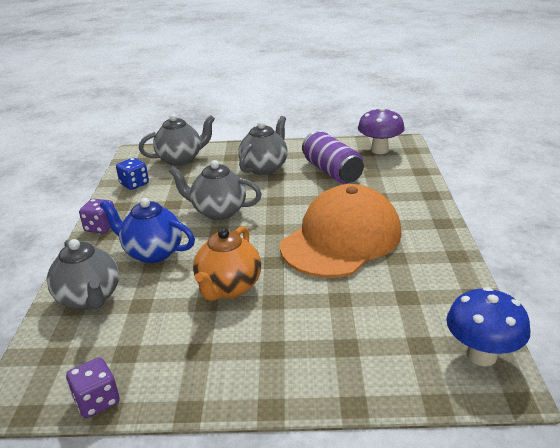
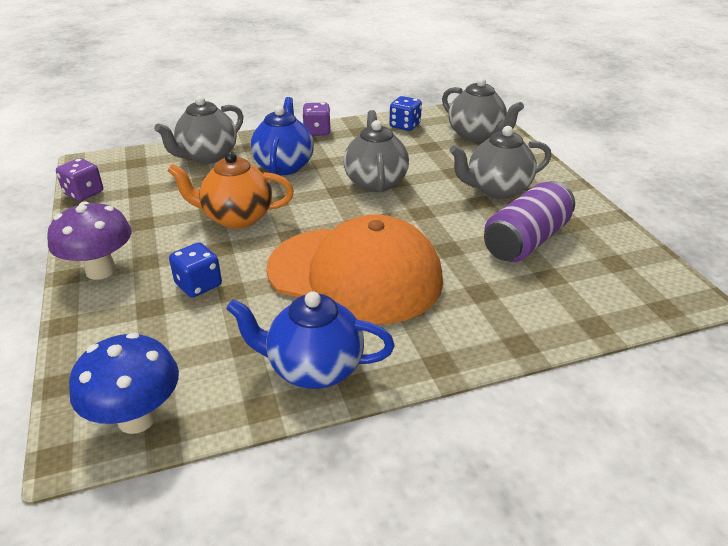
camera: 70 degrees right, 5 degrees up
(264, 168) = (497, 190): grey teapot -> grey teapot turned 150 degrees clockwise
(324, 316) = (198, 285): none -> blue dice
(379, 150) = (633, 274): purple mushroom -> purple mushroom (101, 270)
(440, 269) = (314, 368): none -> blue teapot

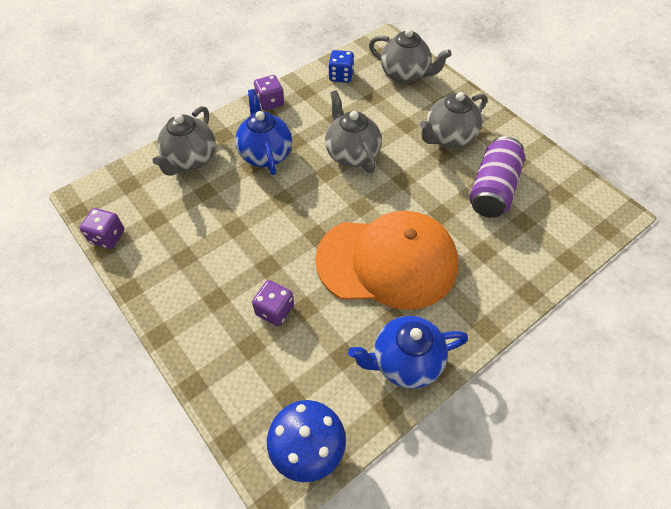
camera: 20 degrees left, 20 degrees up
(101, 270) = (185, 320): purple mushroom -> none
(198, 285) = (274, 310): blue dice -> purple dice
(237, 218) = (261, 228): orange teapot -> none

